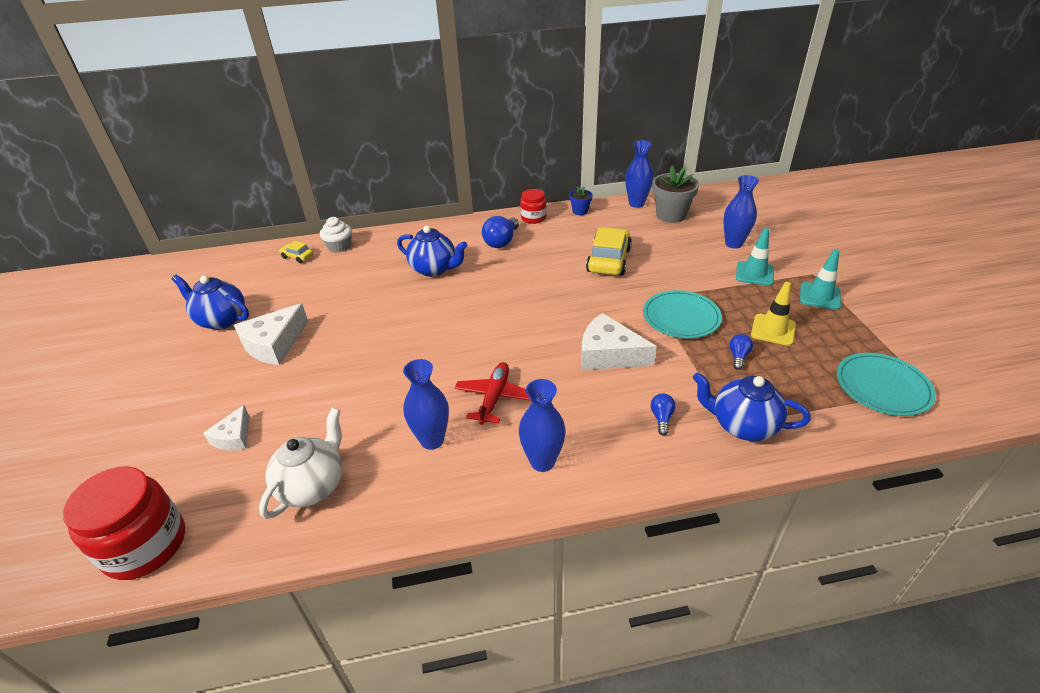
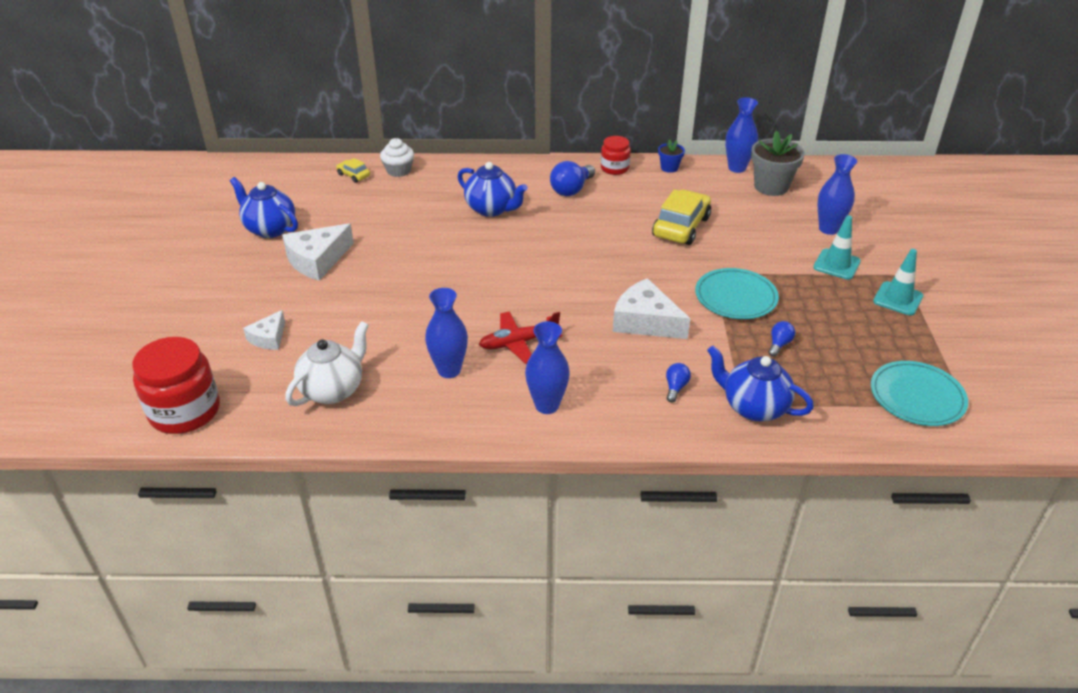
camera: 10 degrees right, 0 degrees up
(494, 397) = (518, 343): red plane -> red plane turned 135 degrees counterclockwise
(773, 330) = (828, 324): yellow traffic cone -> none

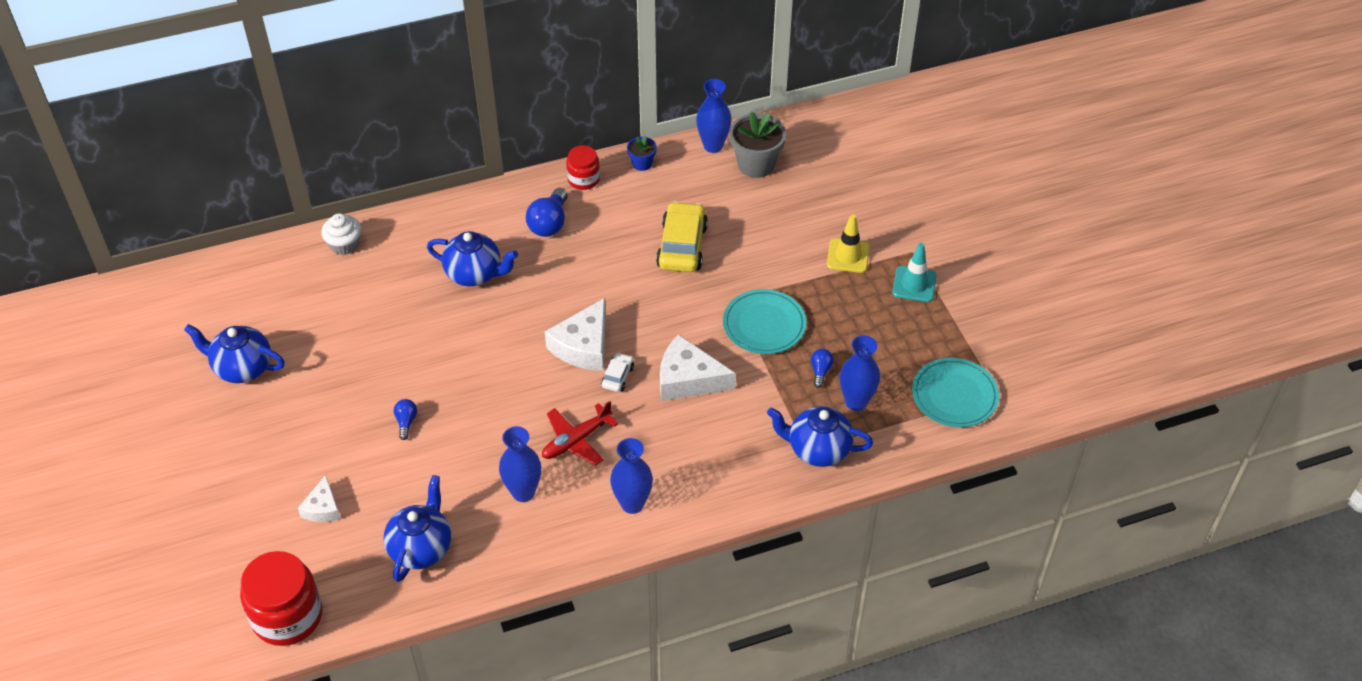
camera: 20 degrees left, 10 degrees up
(317, 260) = (319, 396): white cheese -> white cheese (583, 346)
(333, 390) = (421, 548): white teapot -> blue teapot
(353, 175) = (296, 265): yellow car -> none
(580, 304) = (618, 376): none -> white car
(675, 388) = (742, 449): blue light bulb -> blue light bulb (406, 422)
(828, 229) = (828, 210): blue vase -> blue vase (856, 402)
(836, 264) = (848, 256): turquoise traffic cone -> yellow traffic cone

